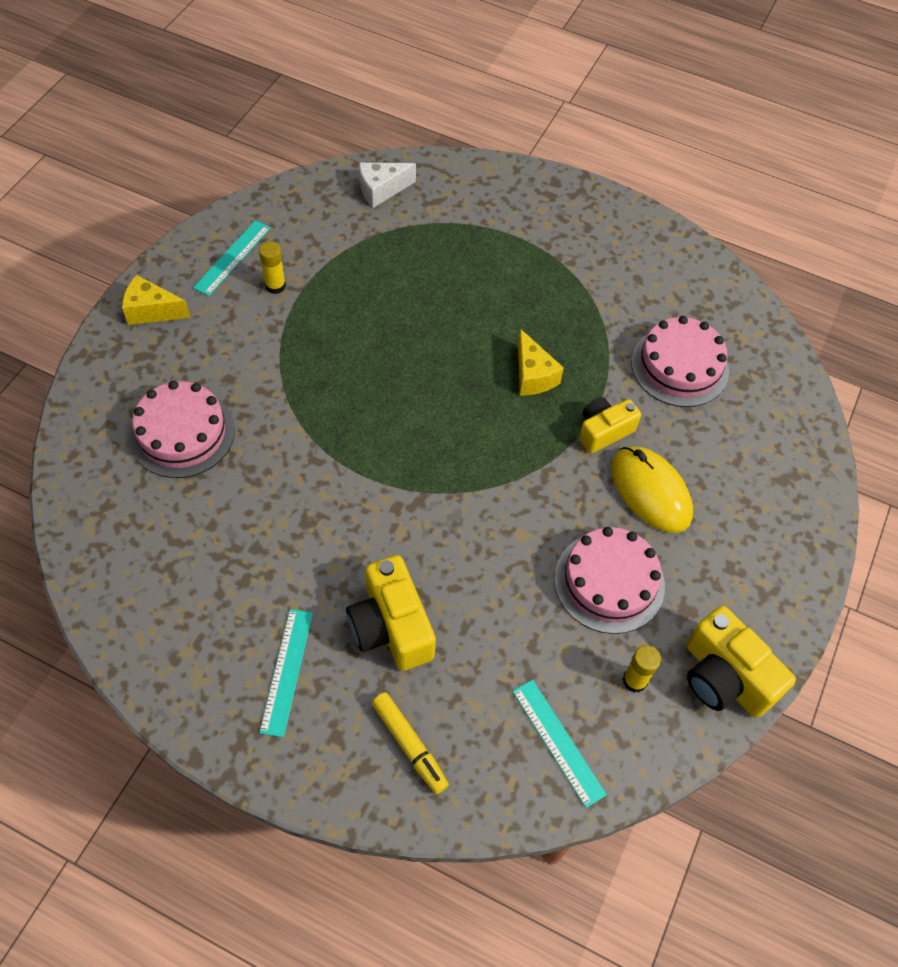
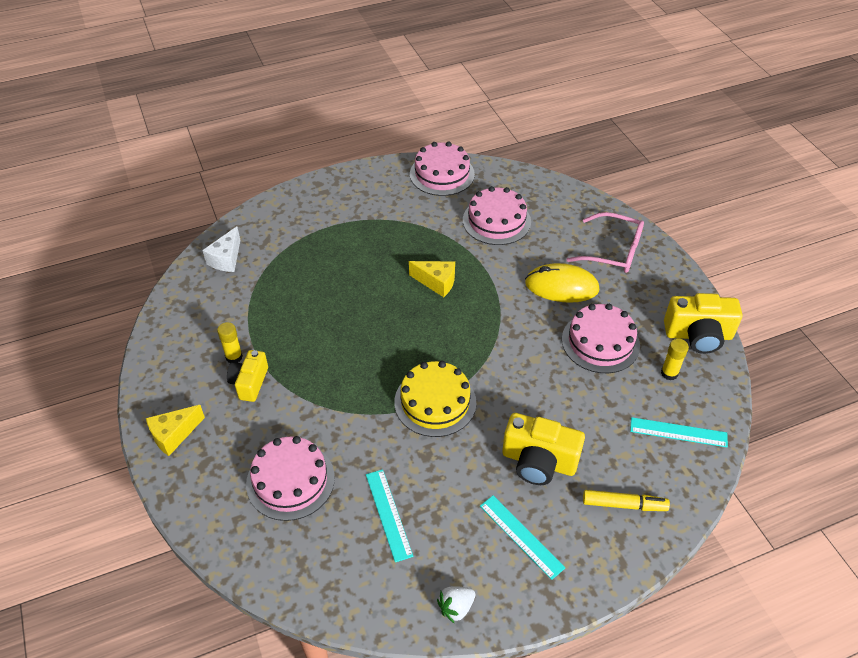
camera: 45 degrees left, 10 degrees down
(160, 667) = (456, 607): none -> white strawberry
(232, 258) = (185, 364): turquoise ruler -> turquoise ruler (389, 514)
(378, 483) = (435, 402): none -> yellow cake
(603, 431) = (505, 279): yellow camera -> yellow camera (249, 383)
(691, 270) = (442, 174): none -> pink cake
(761, 507) = (613, 251): none -> pink glasses

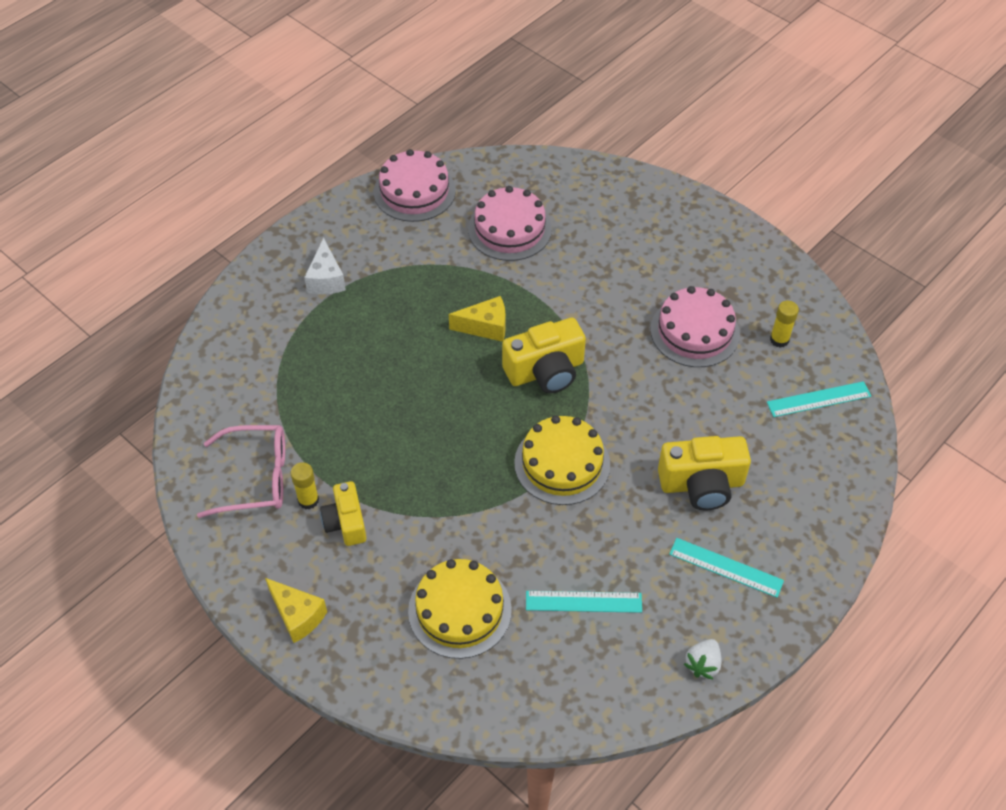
camera: 25 degrees left, 5 degrees up
(174, 435) = (297, 616): yellow cheese -> yellow cheese turned 75 degrees counterclockwise
(226, 259) = (222, 387): white cheese -> white cheese (326, 279)
(290, 480) = (459, 610): pink cake -> yellow cake
(389, 514) = (583, 601): turquoise ruler -> turquoise ruler turned 45 degrees counterclockwise
(561, 286) = (622, 283): yellow mouse -> none
(613, 251) = (654, 222): pink glasses -> pink glasses (256, 478)
(623, 504) = (805, 494): yellow marker -> none
(698, 335) = (787, 287): yellow camera -> yellow camera (545, 371)

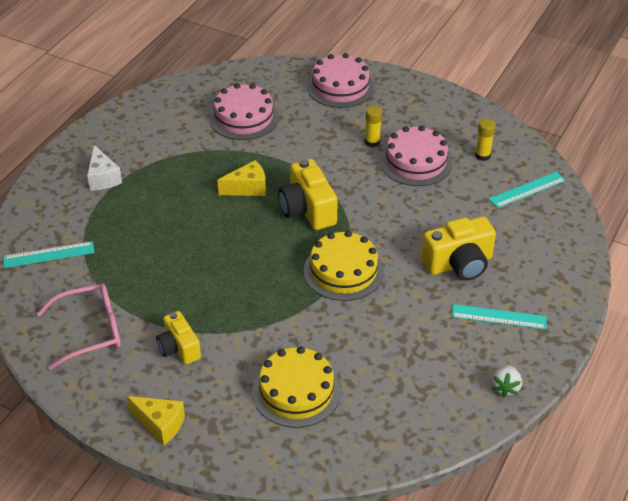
camera: 15 degrees left, 10 degrees down
(308, 500) = (141, 338): yellow glue stick -> yellow glue stick (372, 142)
(414, 191) = (156, 104): pink cake -> pink cake (340, 87)
(545, 371) = (307, 210): yellow camera -> yellow camera turned 105 degrees clockwise
(583, 601) = (395, 364): turquoise ruler -> turquoise ruler (49, 254)

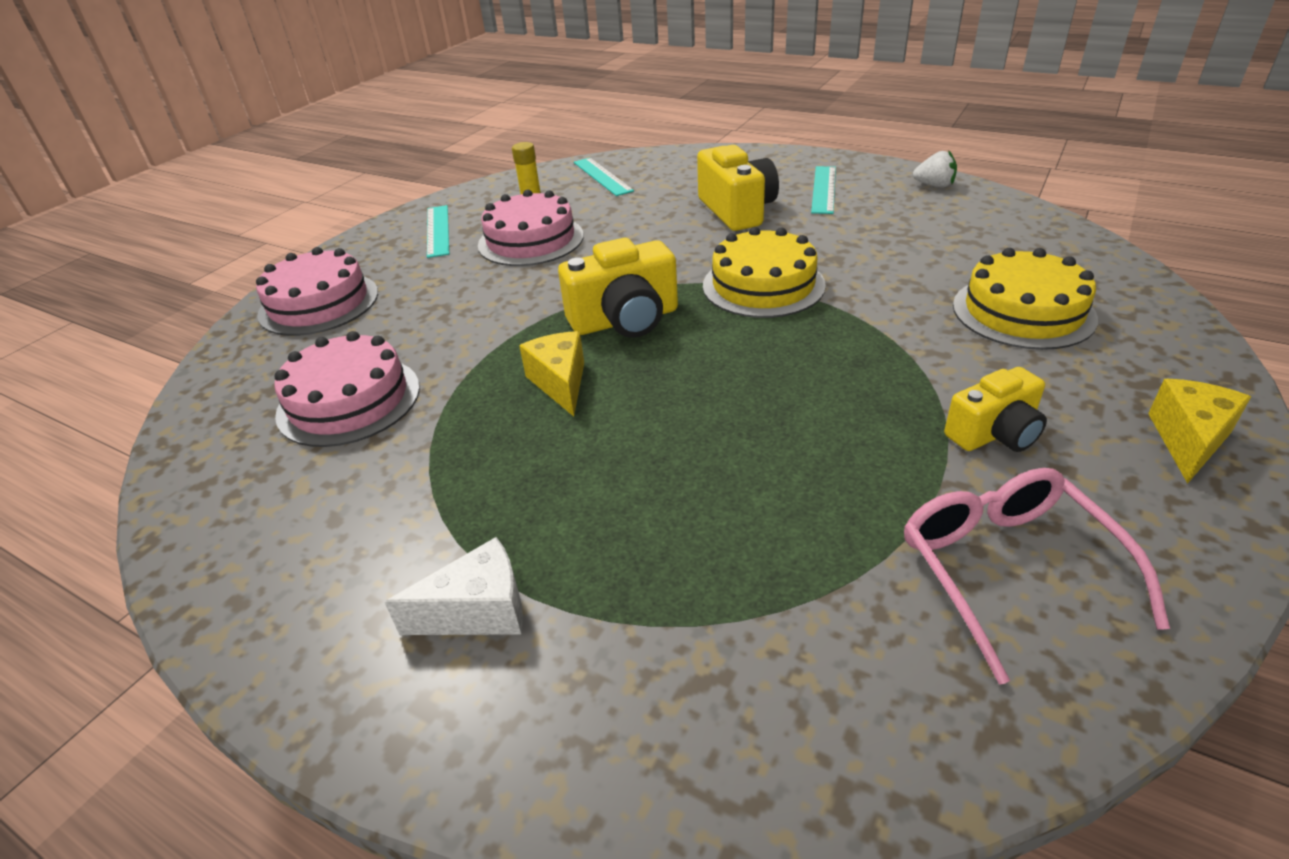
camera: 85 degrees left, 5 degrees down
(49, 254) = (771, 695): turquoise ruler -> turquoise ruler (437, 230)
(372, 142) = (475, 272): yellow glue stick -> none

